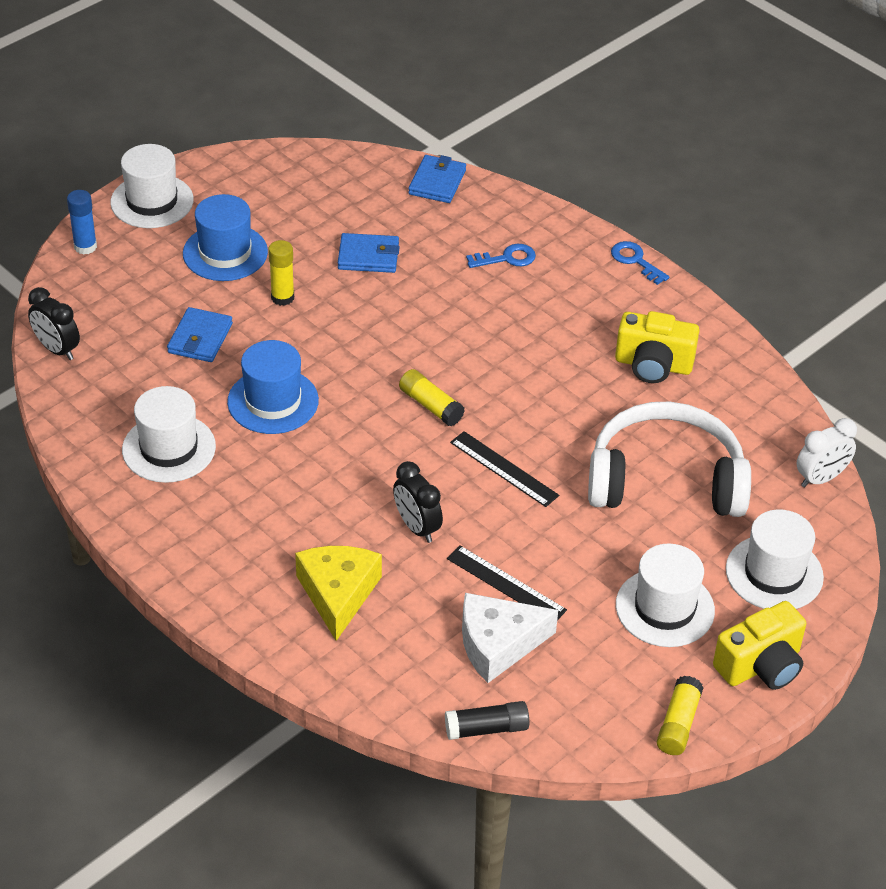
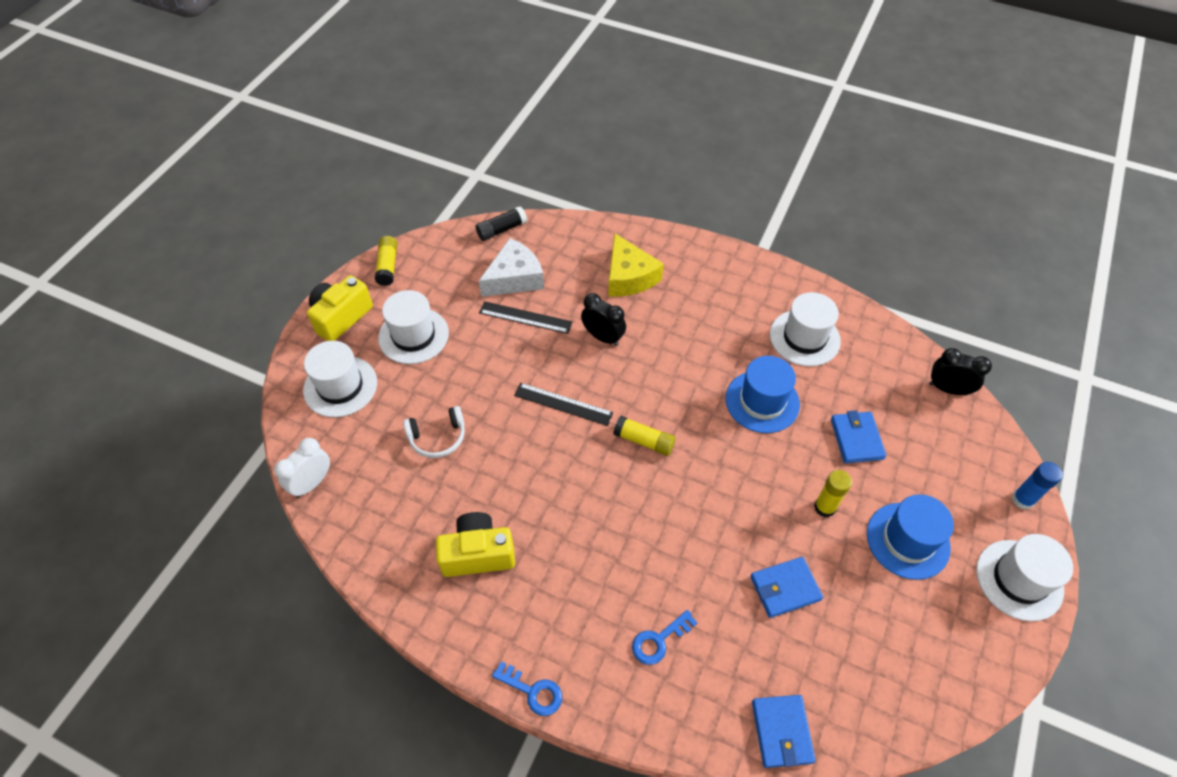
camera: 160 degrees right, 10 degrees up
(665, 479) = (437, 437): white headphones -> white headphones, size x0.46

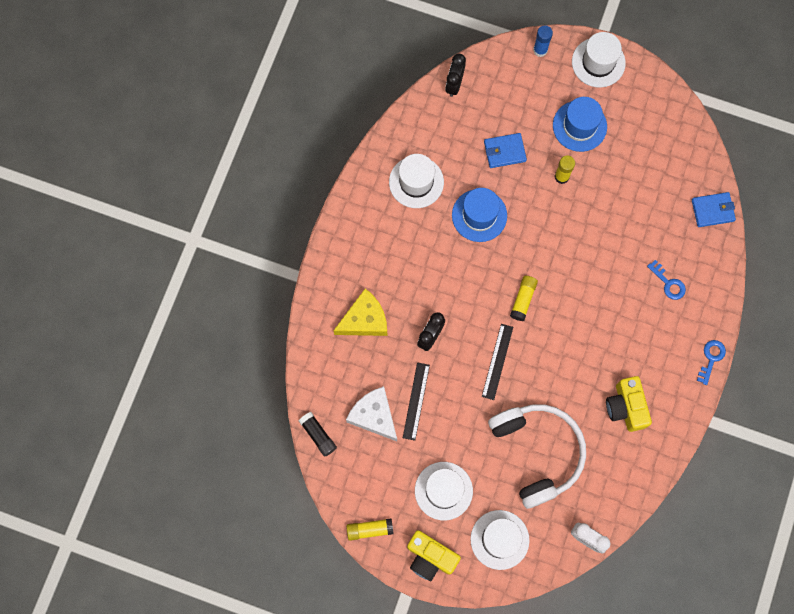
camera: 95 degrees left, 20 degrees up
(437, 437) = (537, 452): white headphones -> white headphones, size x2.17
(785, 588) = (623, 205): blue wallet -> none

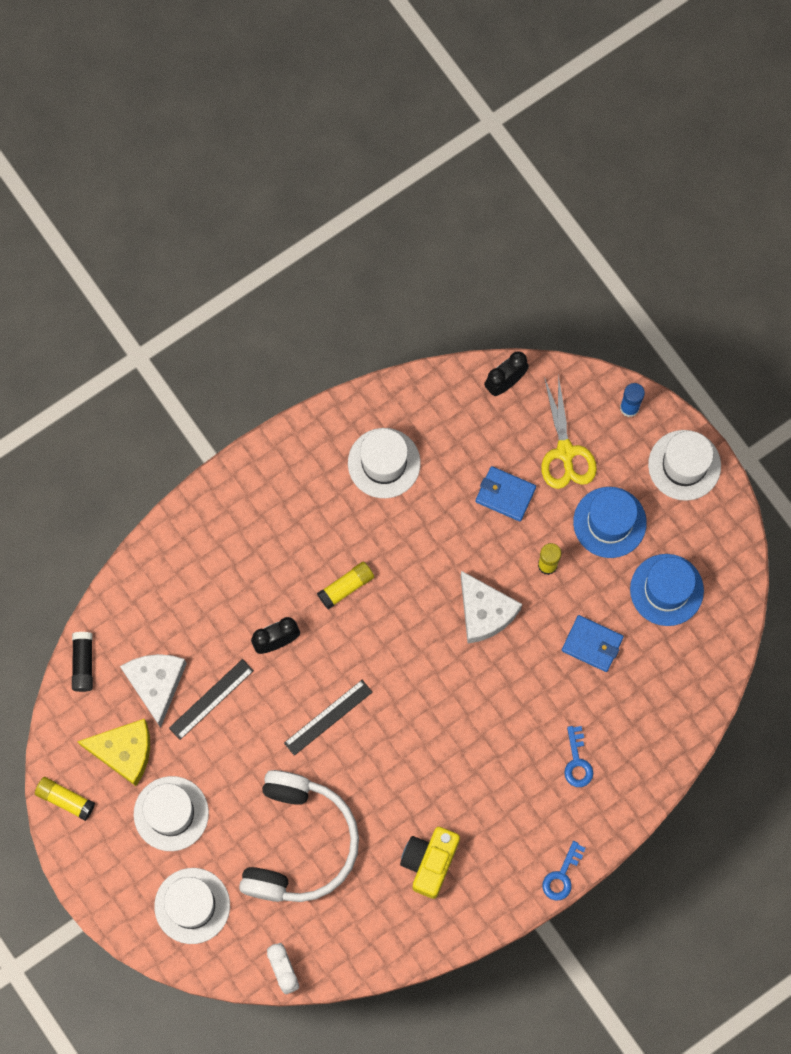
camera: 35 degrees right, 0 degrees up
(364, 320) = (220, 575): yellow cheese -> yellow cheese (124, 752)
(430, 557) = (107, 872): yellow camera -> none
(479, 215) = (425, 546): blue hat -> blue hat (666, 590)
(522, 102) = (565, 453): none -> yellow scissors
(523, 299) = (405, 670): yellow glue stick -> yellow glue stick (346, 587)
(545, 231) = (484, 612): none -> white cheese
(711, 358) = (562, 875): blue key -> blue key turned 150 degrees clockwise
(712, 210) = (687, 716): blue wallet -> blue wallet (592, 644)

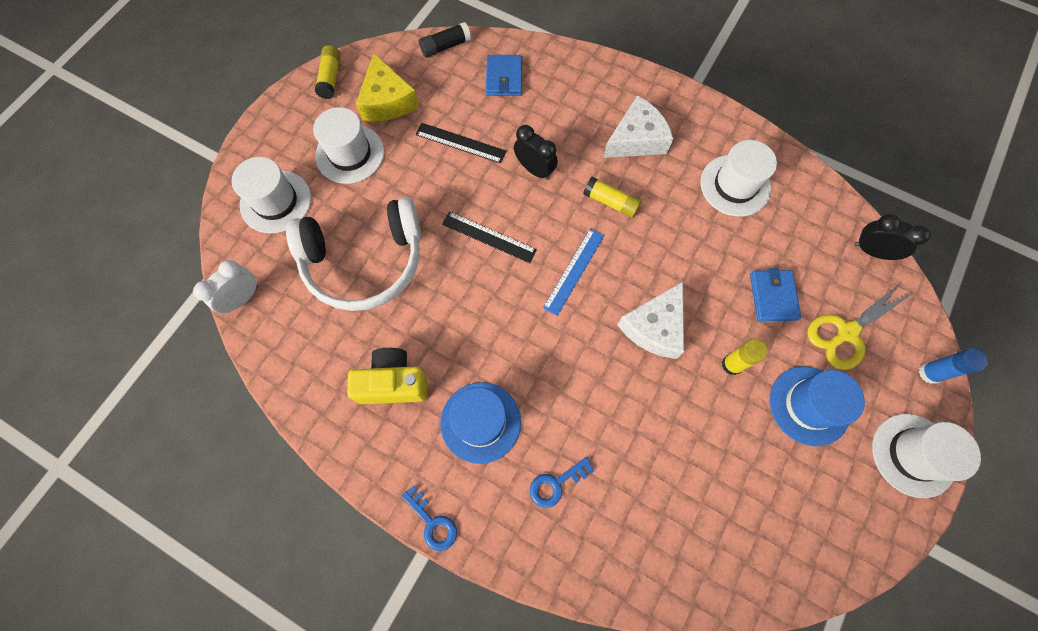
camera: 65 degrees right, 5 degrees down
(156, 684) = (454, 100): white cheese -> white cheese (636, 139)
(399, 656) = (574, 271): none -> blue ruler
(562, 875) = (432, 522): blue key -> blue key turned 135 degrees counterclockwise
(592, 644) = (681, 444): blue wallet -> blue wallet (504, 78)
(666, 590) = (779, 496): blue hat -> blue hat (480, 422)

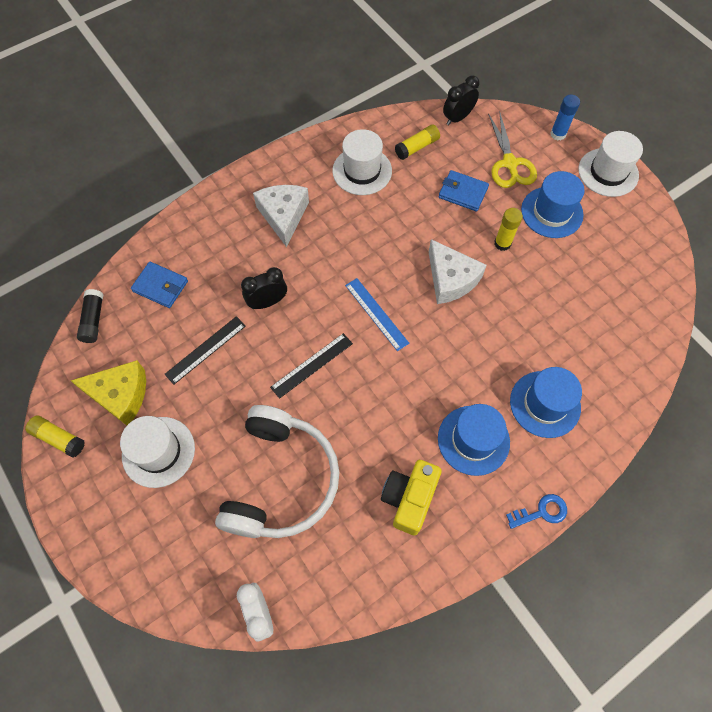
camera: 65 degrees left, 5 degrees down
(276, 202) = (170, 543): white hat -> none
(556, 483) = (545, 404): blue key -> blue hat
(611, 202) = (330, 260): yellow glue stick -> yellow glue stick (417, 147)

